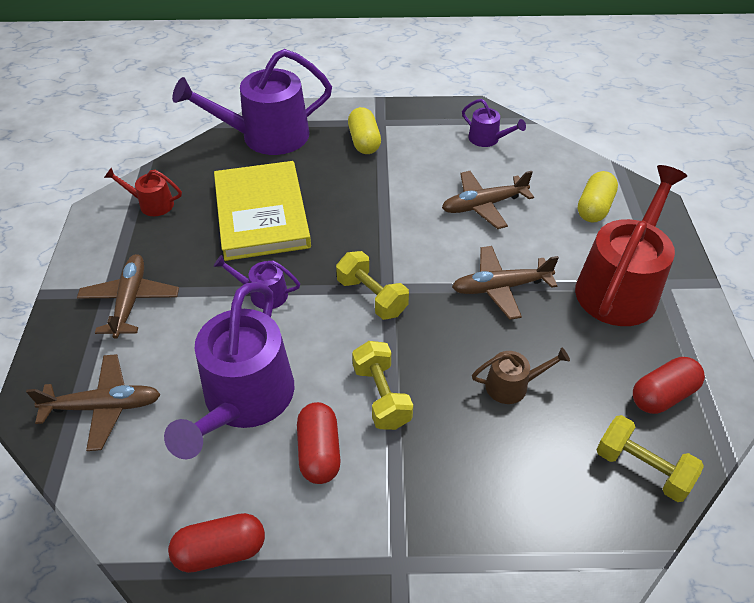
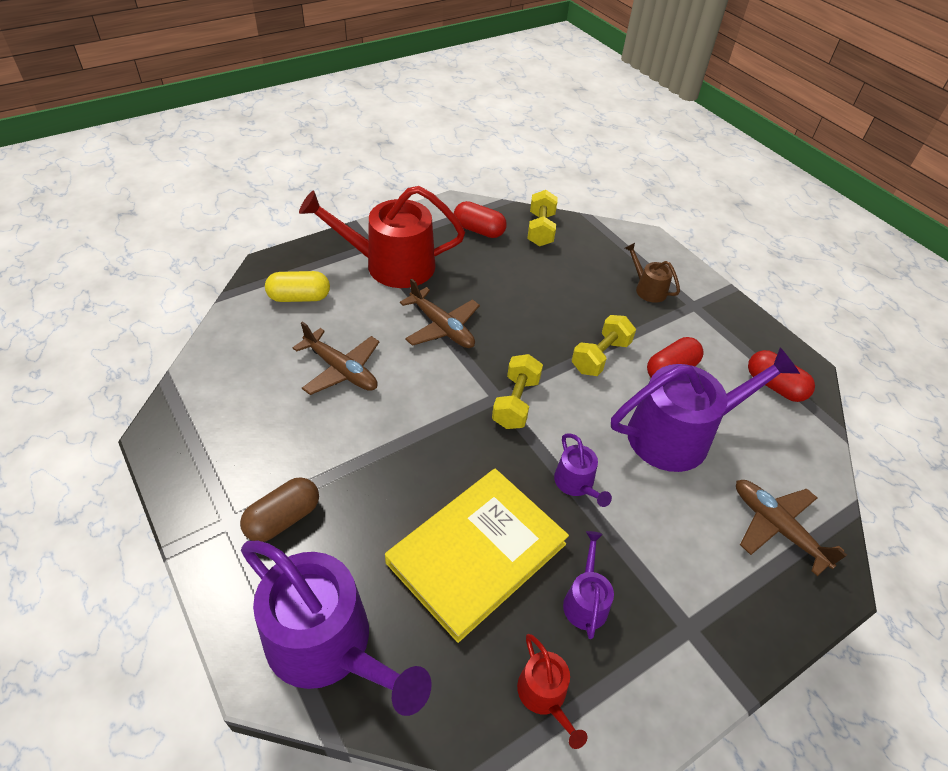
camera: 125 degrees left, 0 degrees up
(130, 300) = (678, 596): brown plane -> none
(364, 142) = (283, 519): yellow capsule -> brown capsule
(487, 139) = (221, 403): purple watering can -> purple watering can (585, 601)
(512, 385) = (531, 295): brown watering can -> brown watering can (648, 289)

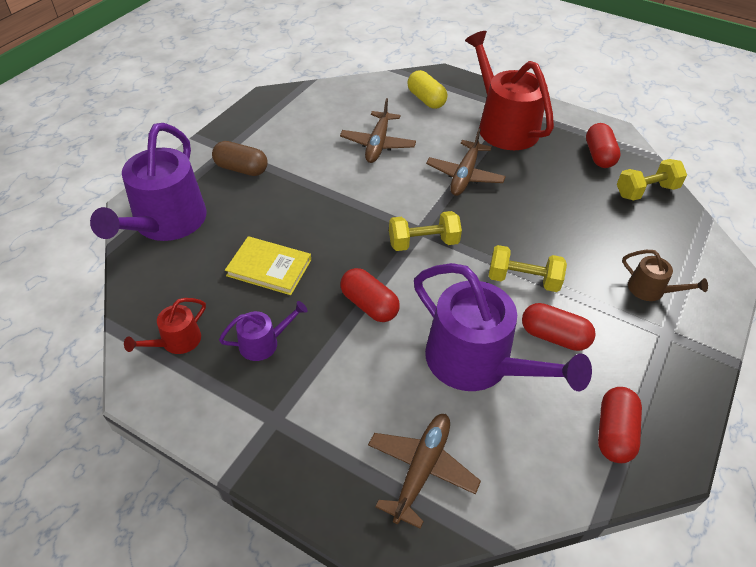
camera: 65 degrees right, 0 degrees up
(477, 553) = (269, 268): yellow book -> yellow book, size x0.59
(576, 483) = (369, 305): purple watering can -> red capsule
(648, 289) = (650, 290): brown watering can -> brown watering can turned 105 degrees clockwise

